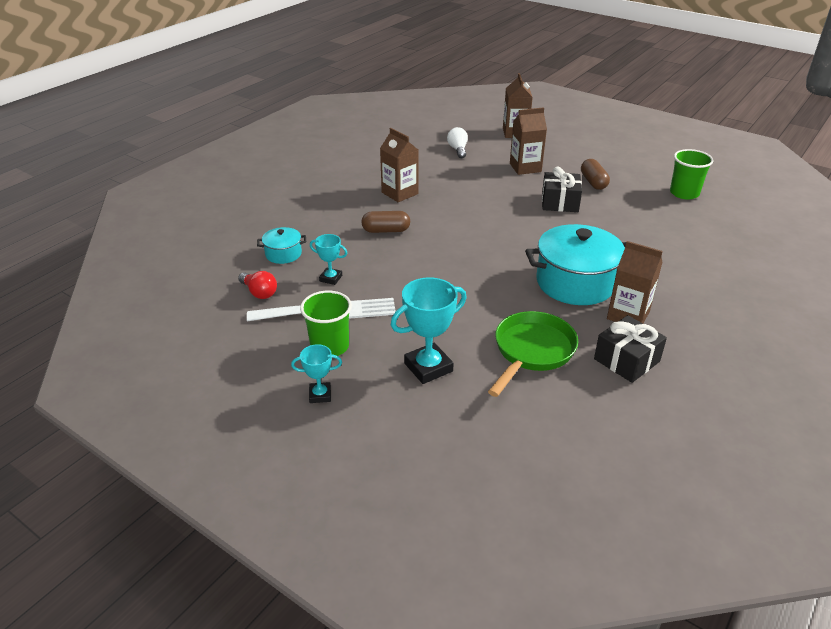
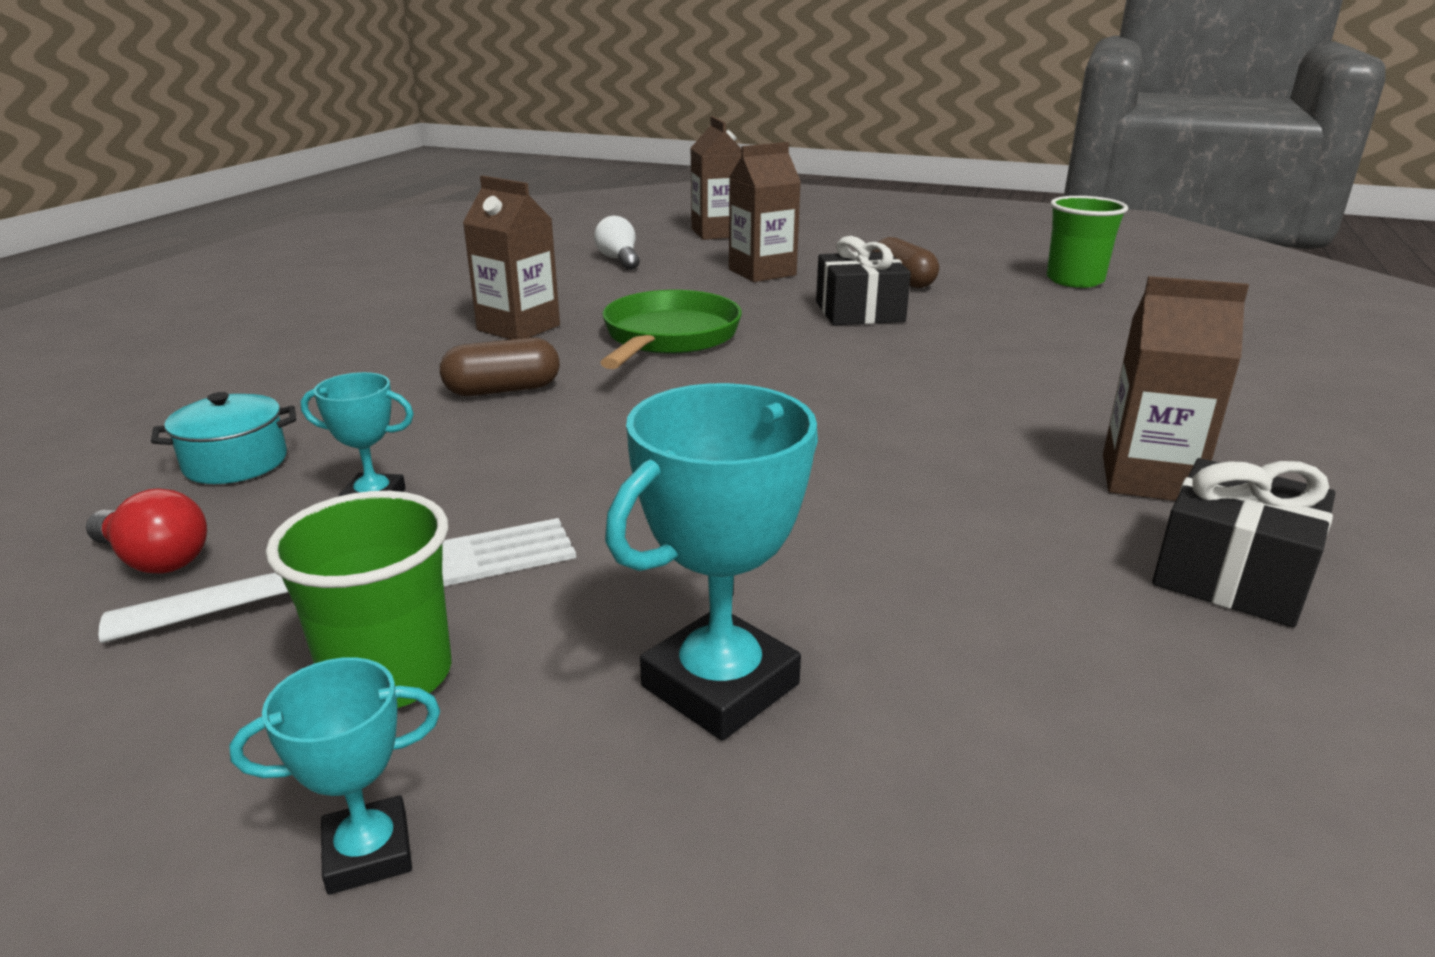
camera: 15 degrees left, 10 degrees down
(532, 351) = (986, 592): green pan -> green pan (668, 338)
(575, 283) = (985, 433): turquoise pot -> none

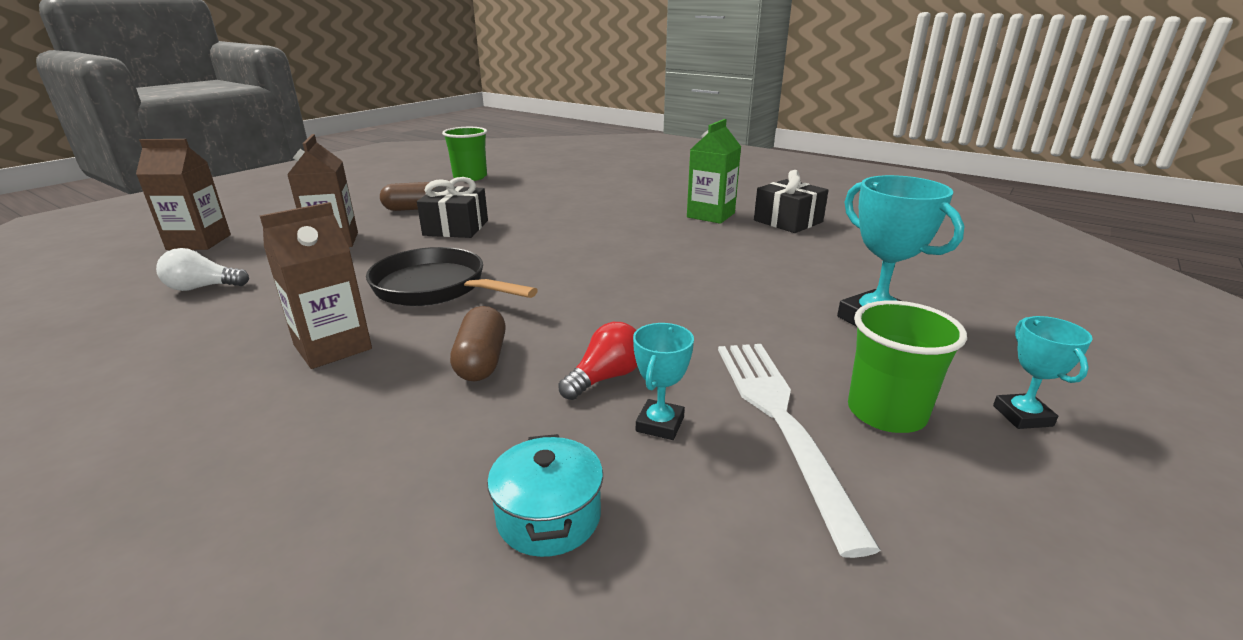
camera: 75 degrees left, 0 degrees up
(155, 560) = (739, 547): red light bulb -> red light bulb (605, 377)
(668, 338) = (435, 288): green pan -> black pan
(1148, 479) = (710, 215): brown carton -> green carton

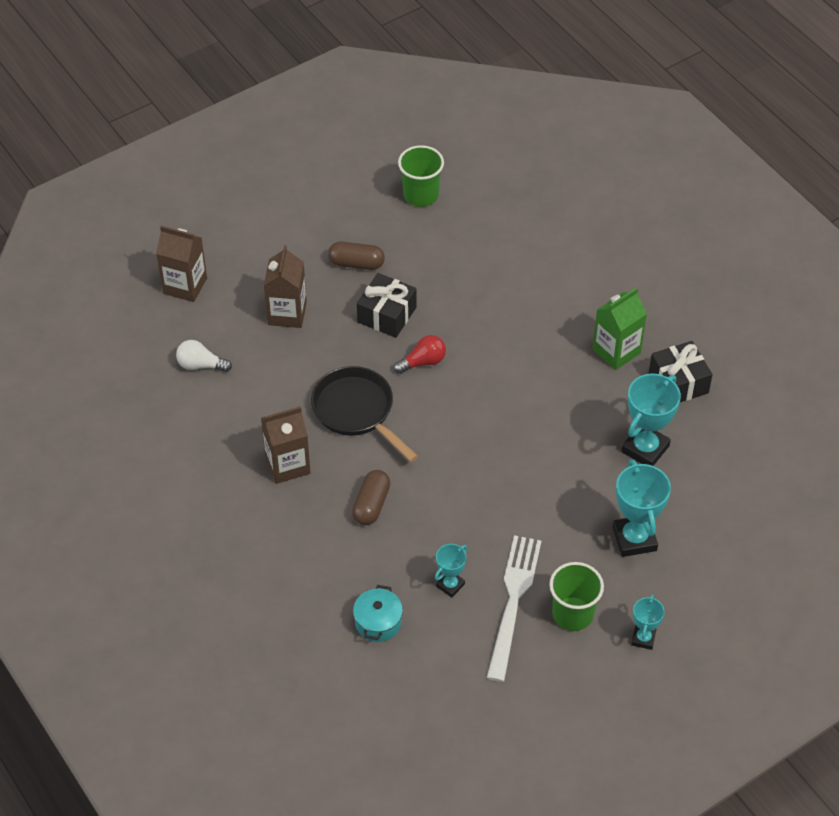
camera: 20 degrees right, 25 degrees up
(605, 377) = (437, 541): red light bulb -> red light bulb (423, 362)
(804, 259) = (645, 449): none -> turquoise trophy

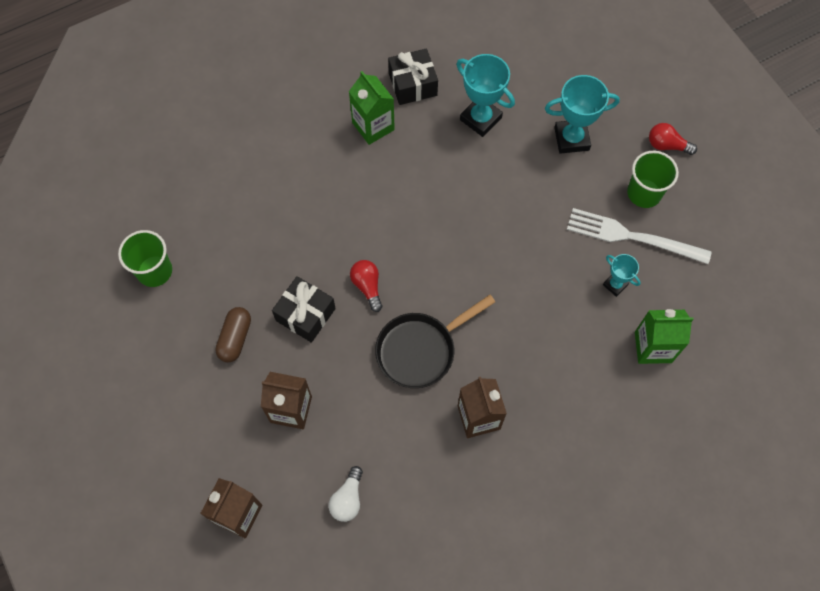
camera: 85 degrees left, 15 degrees up
(371, 504) = (528, 344): brown capsule -> none
(378, 622) = (653, 347): turquoise pot -> green carton
(643, 638) = (666, 145): turquoise trophy -> red light bulb

